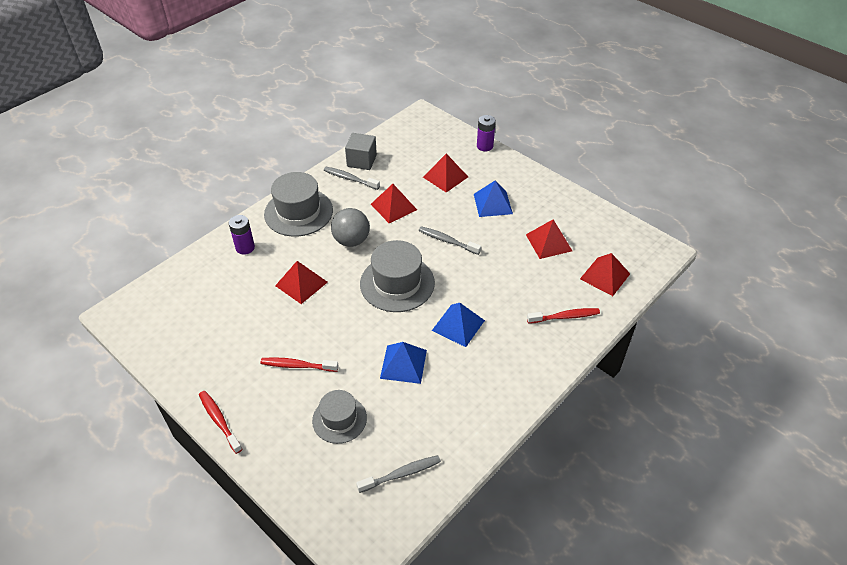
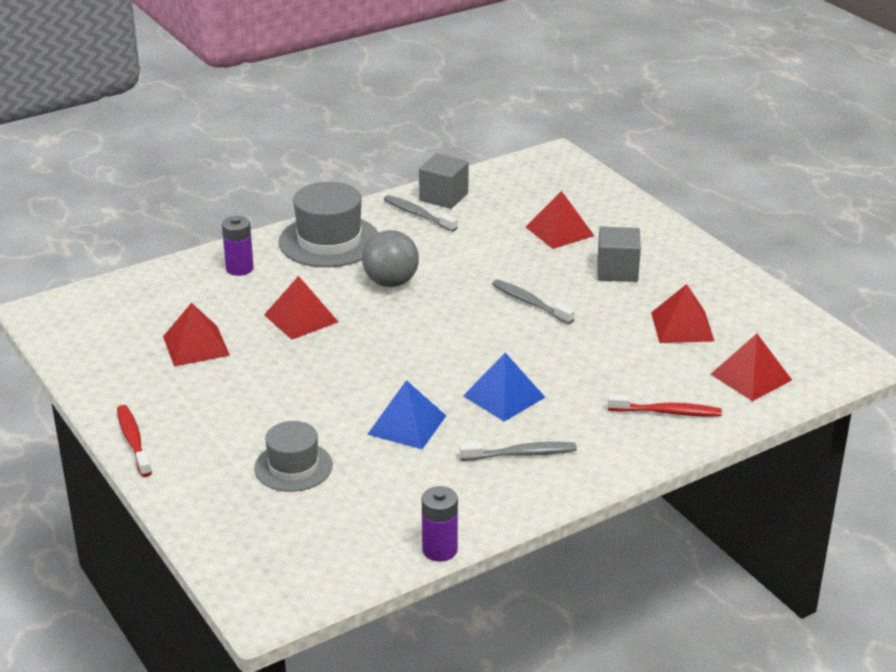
camera: 15 degrees right, 15 degrees down
(297, 365) = (259, 402): red toothbrush -> none
(393, 207) = (468, 254): red pyramid -> red pyramid (195, 345)
(397, 283) = (436, 338): grey hat -> none
(401, 474) = (354, 537): grey toothbrush -> grey toothbrush (521, 454)
(484, 146) = (635, 204): purple battery -> purple battery (439, 550)
(493, 204) = (617, 271): blue pyramid -> grey cube

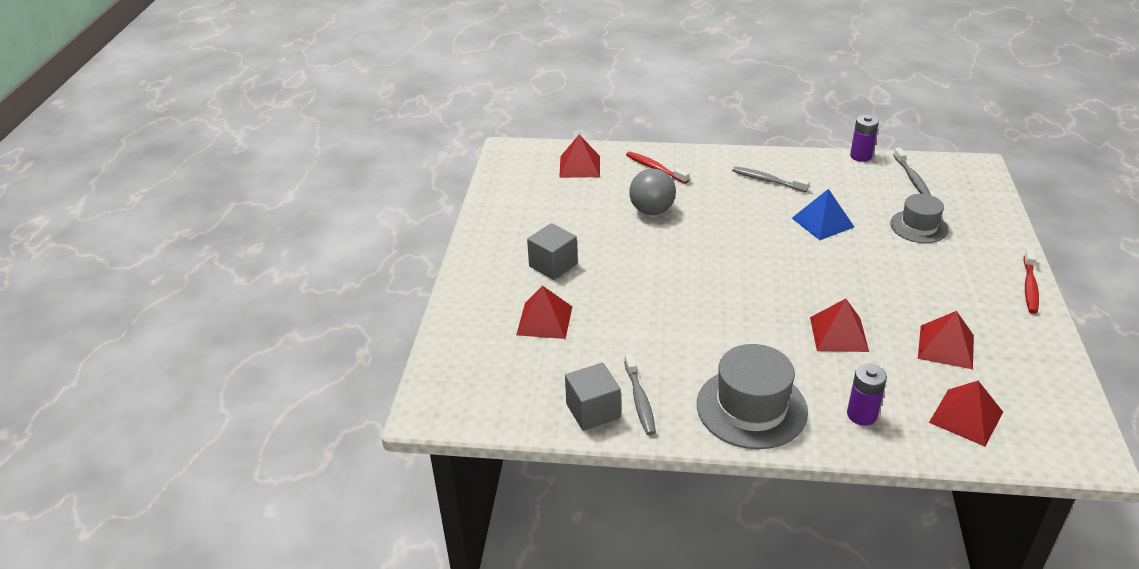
camera: 140 degrees left, 5 degrees up
(391, 282) = (735, 335): grey ball -> grey ball (652, 211)
(504, 396) = (742, 214): blue pyramid -> none
(530, 303) = (648, 268): grey toothbrush -> grey toothbrush (912, 178)
(682, 326) = (572, 209): red pyramid -> red pyramid (966, 417)

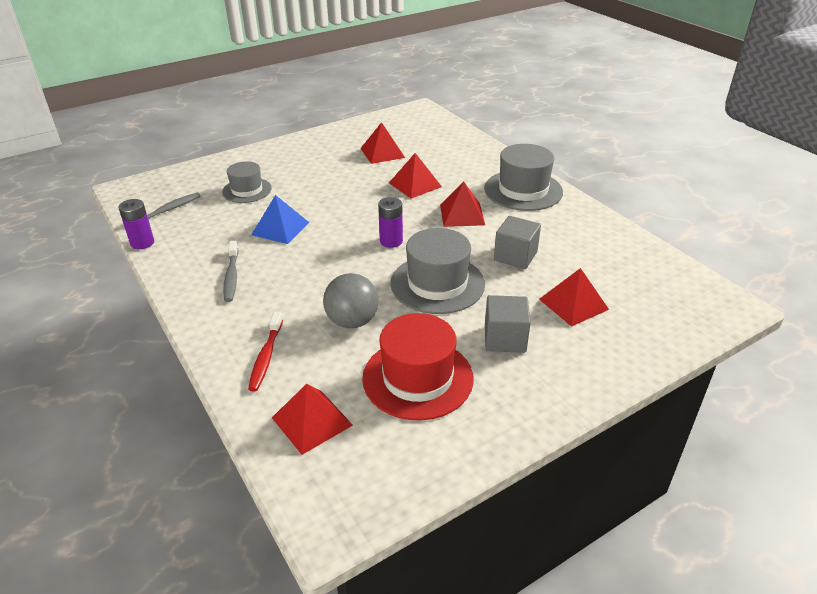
camera: 130 degrees left, 0 degrees up
(565, 213) = (417, 378): none -> red hat
(593, 411) = (614, 239): grey cube -> grey cube (515, 256)
(640, 400) = (578, 227): grey toothbrush -> none
(651, 266) = (437, 284): none -> grey hat
(861, 415) = (477, 160): purple battery -> purple battery (391, 241)
(966, 417) = (436, 136): red pyramid -> red pyramid (462, 214)
(1029, 287) = (287, 143): red toothbrush -> none

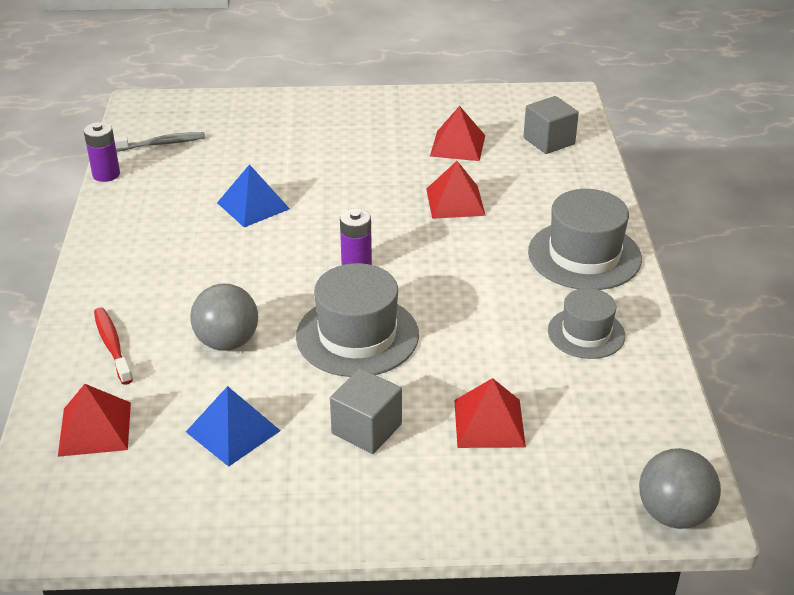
camera: 30 degrees right, 0 degrees up
(231, 276) = (156, 244): grey toothbrush -> none
(247, 190) = (260, 146): grey hat -> grey hat (586, 333)
(266, 357) = (112, 345): red toothbrush -> red toothbrush turned 120 degrees clockwise
(417, 378) = (233, 431): red hat -> blue pyramid
(462, 214) = (472, 261): red pyramid -> none
(515, 256) = (482, 337): grey cube -> grey cube (549, 141)
(725, 312) = (673, 514): none -> grey ball

